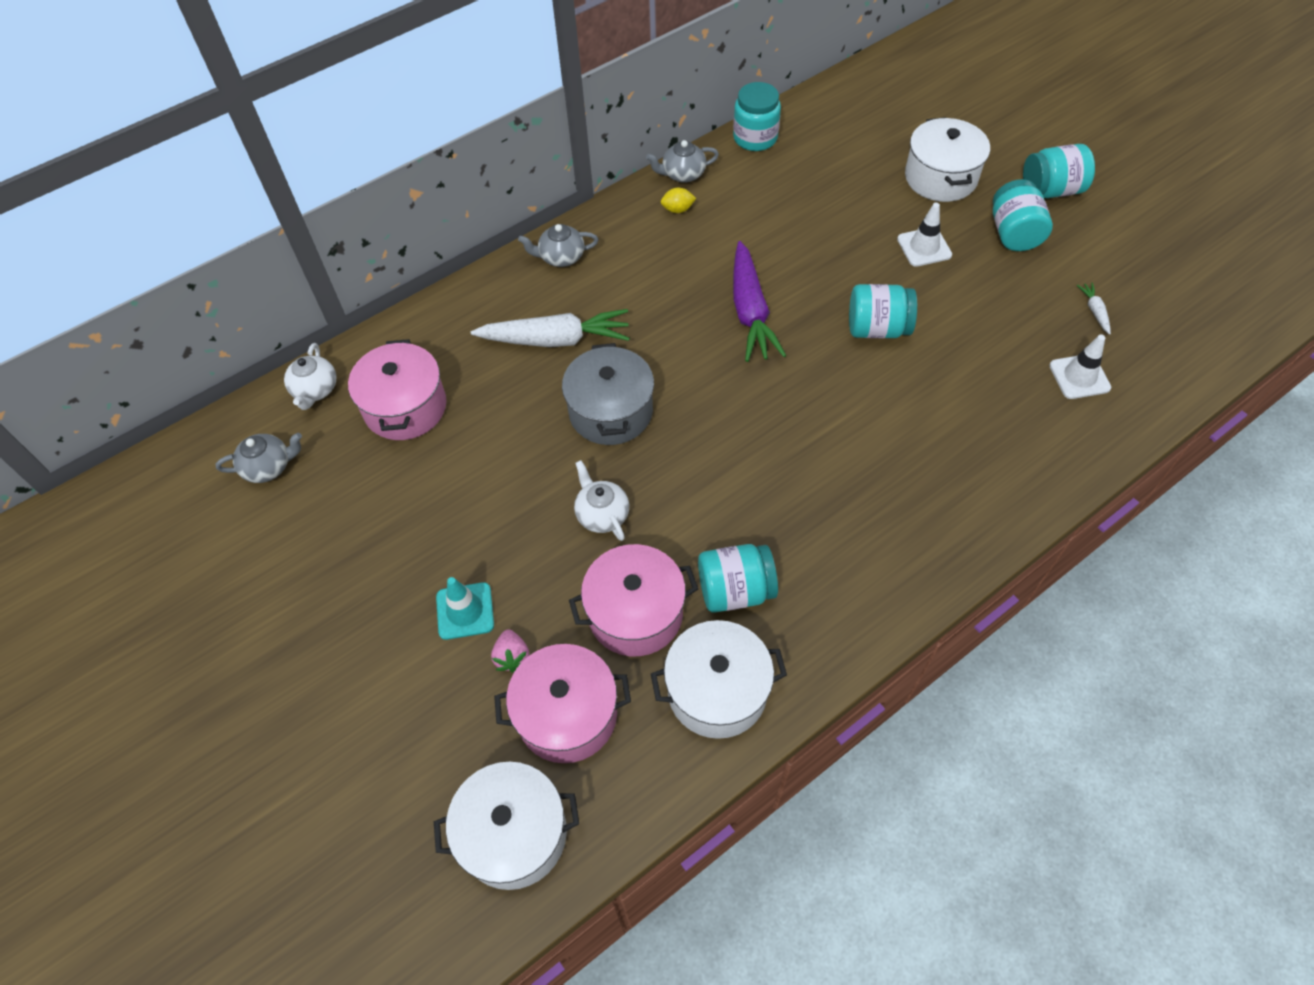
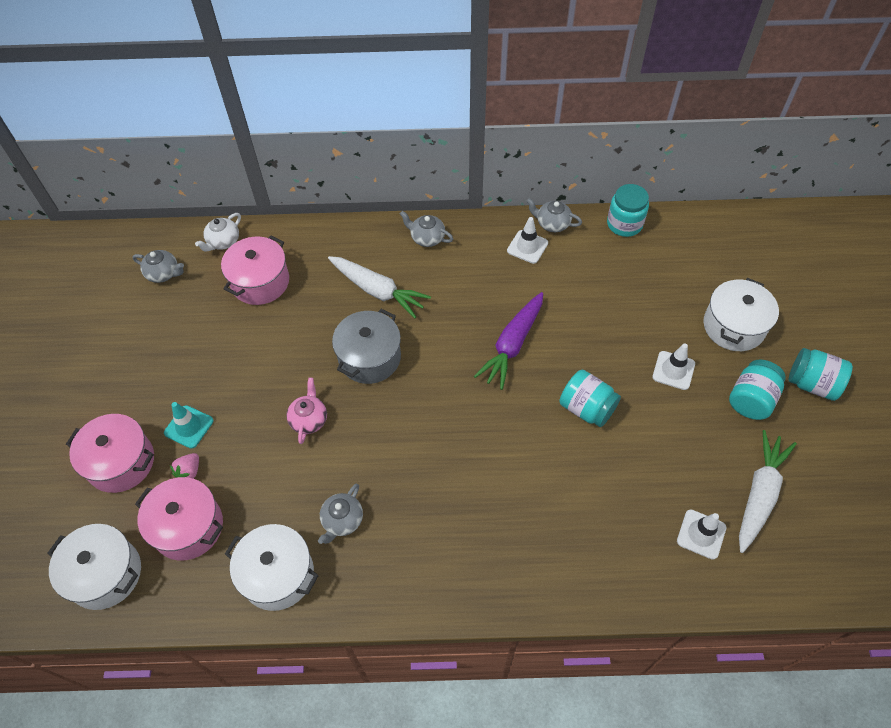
camera: 35 degrees right, 0 degrees up
(602, 514) = (309, 419): white teapot -> pink teapot
(635, 613) = (275, 494): pink pot -> pink pot (121, 462)
(678, 209) = (527, 247): yellow lemon -> white traffic cone
(735, 590) = (342, 520): turquoise jar -> grey teapot
(1094, 311) = (759, 494): white carrot -> white carrot, size x2.34

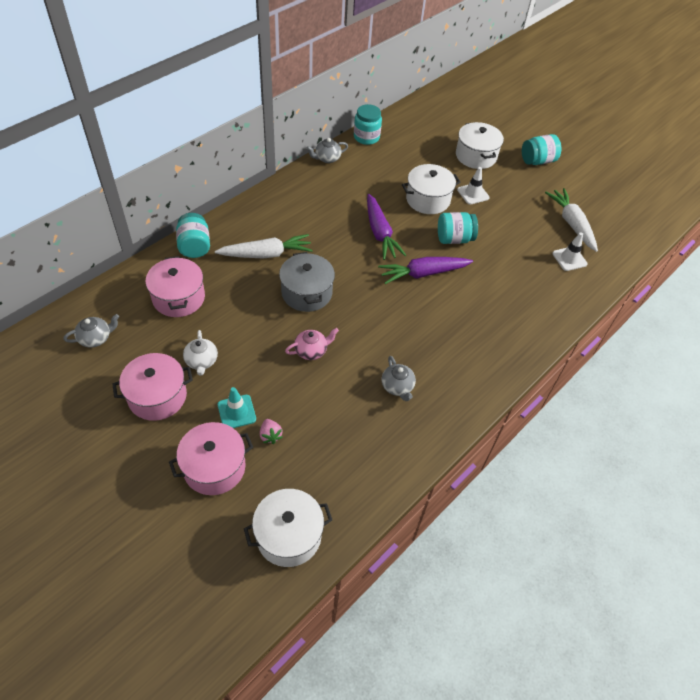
camera: 50 degrees left, 5 degrees down
(188, 527) = (309, 465): pink pot -> pink pot (157, 396)
(223, 241) = (118, 291): white teapot -> white teapot (201, 361)
(278, 574) = (396, 443): white pot -> white pot (428, 199)
(309, 419) = (311, 351): pink teapot -> pink teapot turned 105 degrees clockwise
(427, 238) = (261, 207): grey teapot -> none
(505, 423) = (423, 274): none -> purple carrot
(527, 247) = (327, 178): white traffic cone -> none
(751, 399) = (521, 184): turquoise jar -> turquoise jar (194, 246)

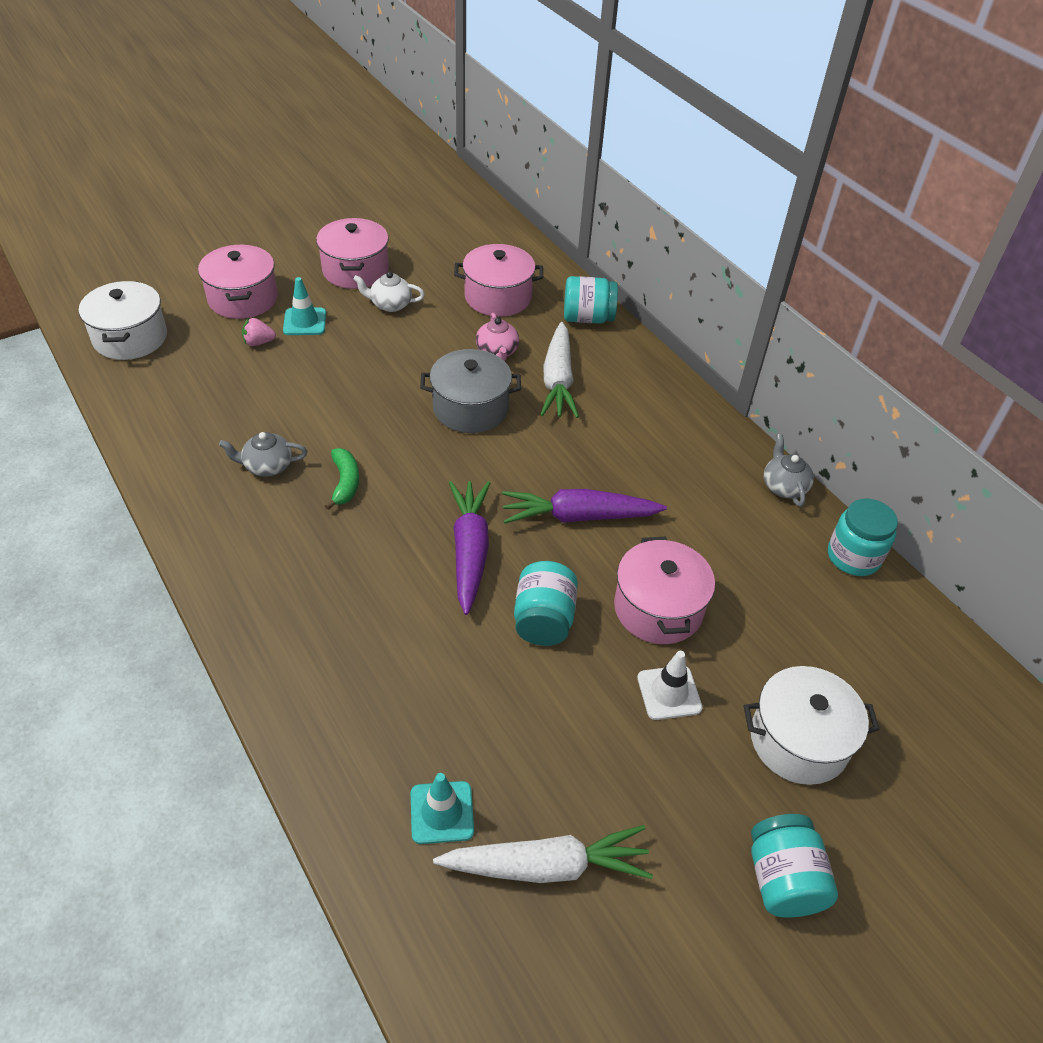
camera: 105 degrees right, 5 degrees down
(95, 338) = (456, 236): grey teapot -> none
(311, 351) = (366, 395): pink teapot -> pink teapot (497, 352)
(396, 341) = (345, 483): none -> green banana
(428, 199) = (658, 608): white pot -> pink pot
(569, 259) = (442, 812): white traffic cone -> turquoise traffic cone

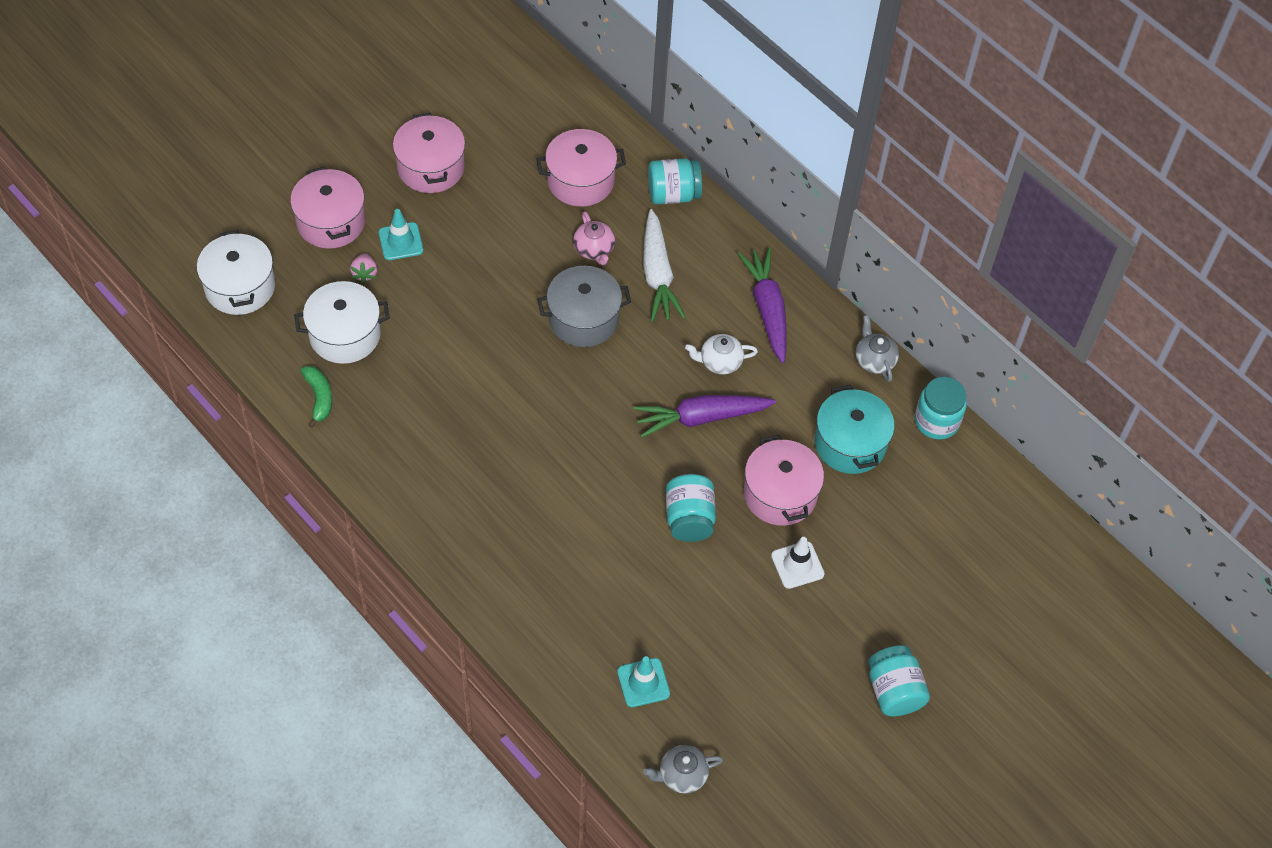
camera: 10 degrees left, 10 degrees up
(259, 342) = (365, 273): pink strawberry -> pink strawberry turned 75 degrees counterclockwise
(267, 466) = (419, 409): grey teapot -> grey teapot (682, 775)
(345, 483) = (492, 416): green banana -> green banana (319, 397)
(390, 304) = (477, 207): white teapot -> white teapot (720, 362)
(469, 550) = (615, 465): purple carrot -> purple carrot (767, 309)
(547, 866) = (726, 708): white carrot -> none
(748, 566) = (850, 443): none -> turquoise pot
(798, 740) = (899, 587): white pot -> white pot (345, 335)

